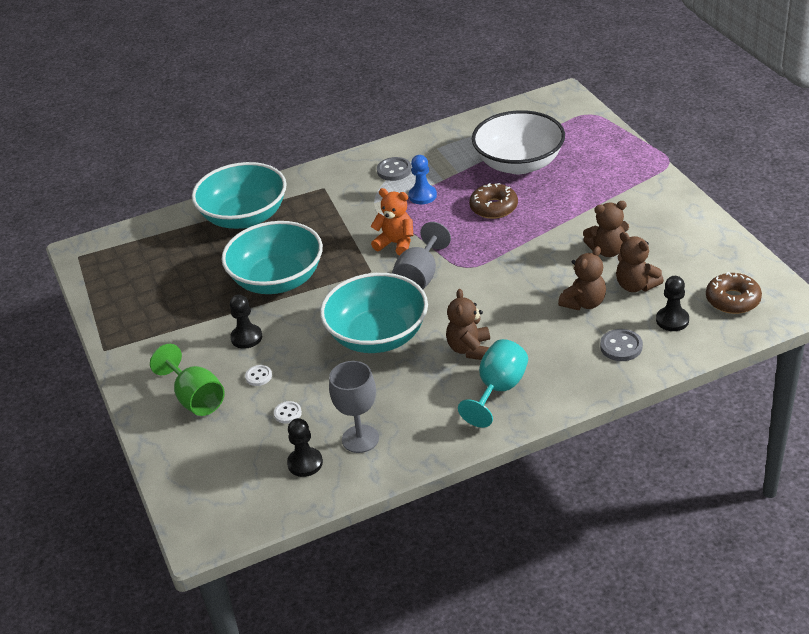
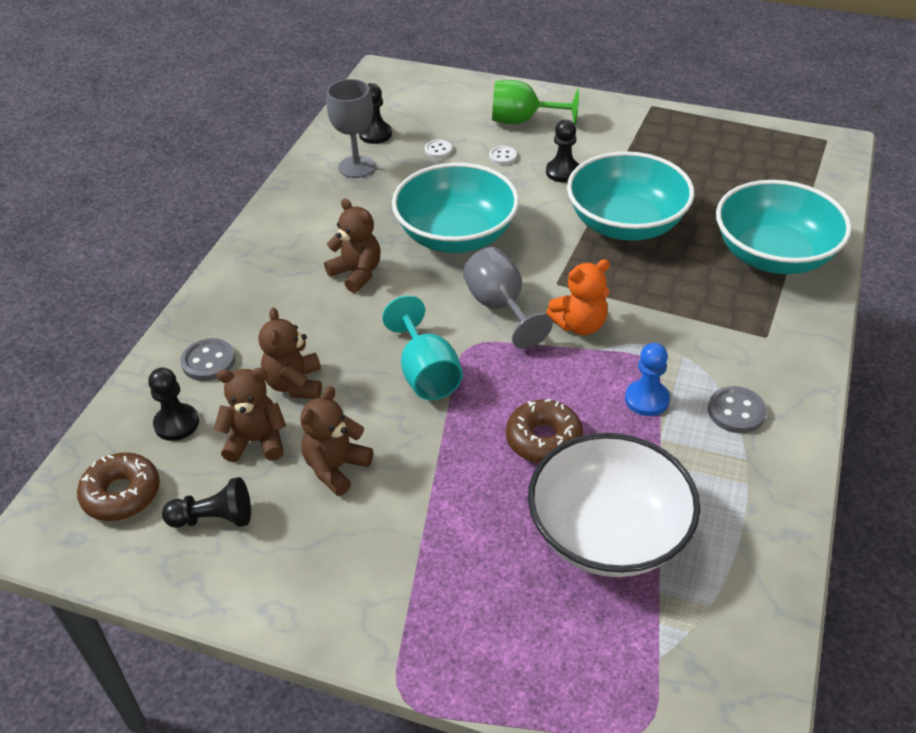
camera: 130 degrees right, 5 degrees up
(498, 390) = (287, 258): turquoise goblet -> turquoise goblet (426, 374)
(692, 262) = (214, 518): none -> black pawn

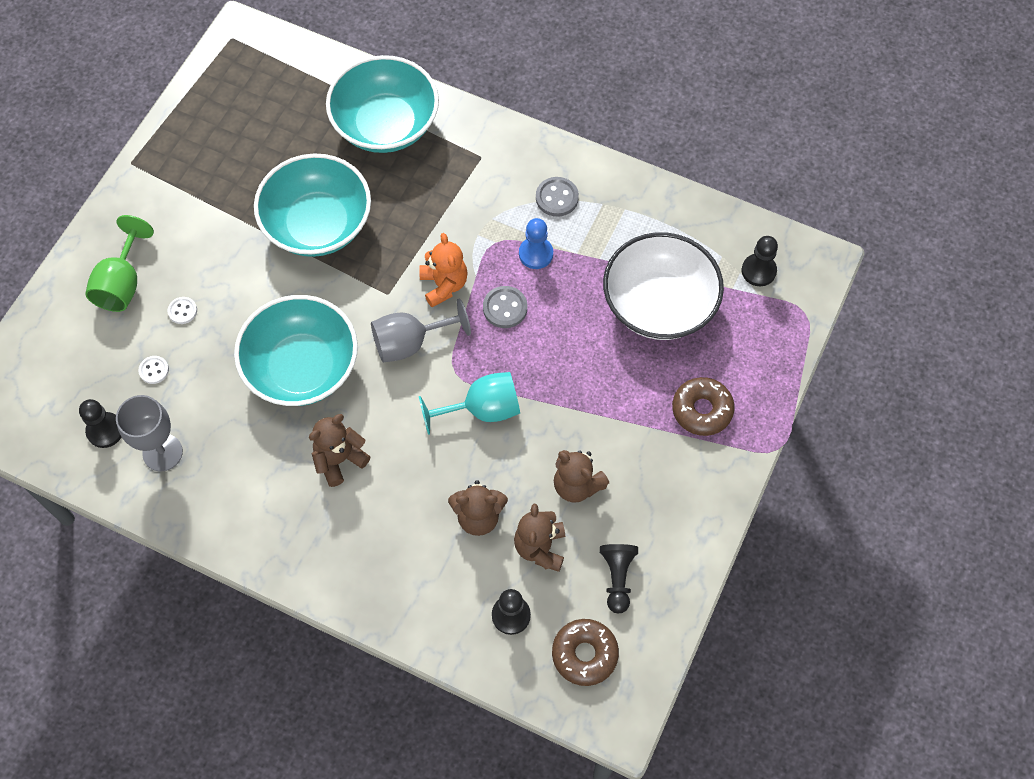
camera: 85 degrees left, 20 degrees up
(208, 361) = (437, 592): grey button -> grey button (505, 308)
(543, 439) = (567, 332): brown donut -> brown donut (702, 410)
(563, 172) = (224, 261): black pawn -> black pawn (758, 271)

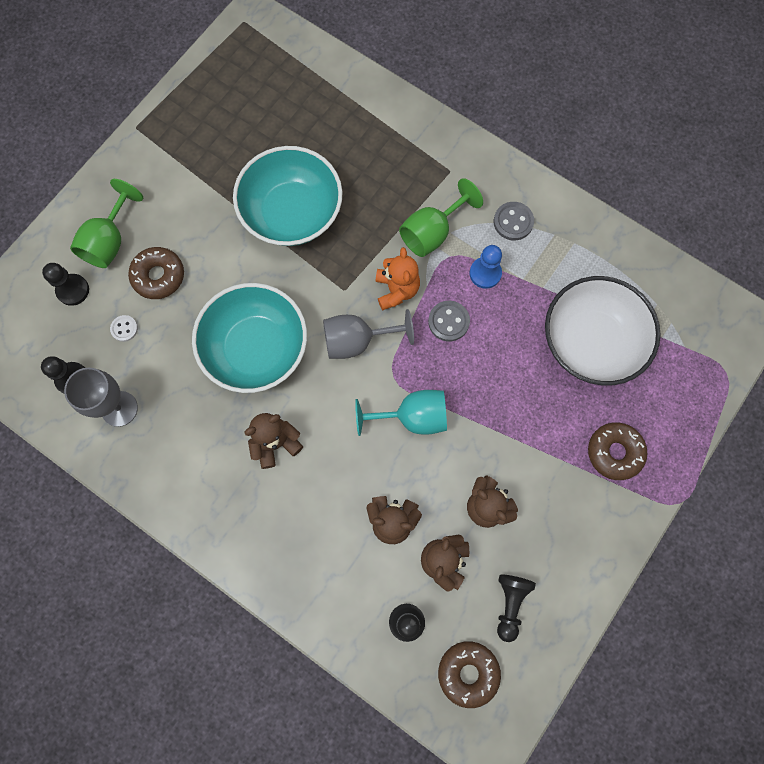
camera: 10 degrees right, 10 degrees up
(182, 311) = (158, 276): white button -> brown donut
(385, 125) = (368, 126): turquoise bowl -> none
(472, 221) = (432, 232): none -> green goblet
(758, 271) = (689, 324): black pawn -> black pawn (73, 290)

